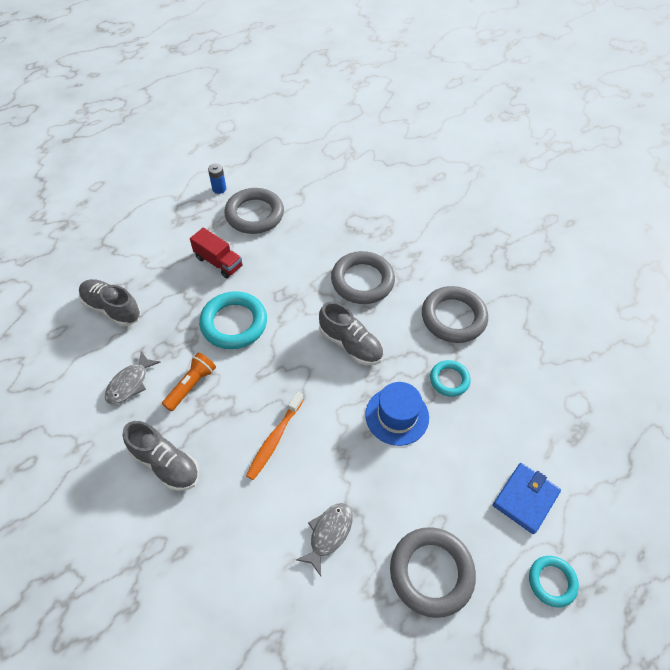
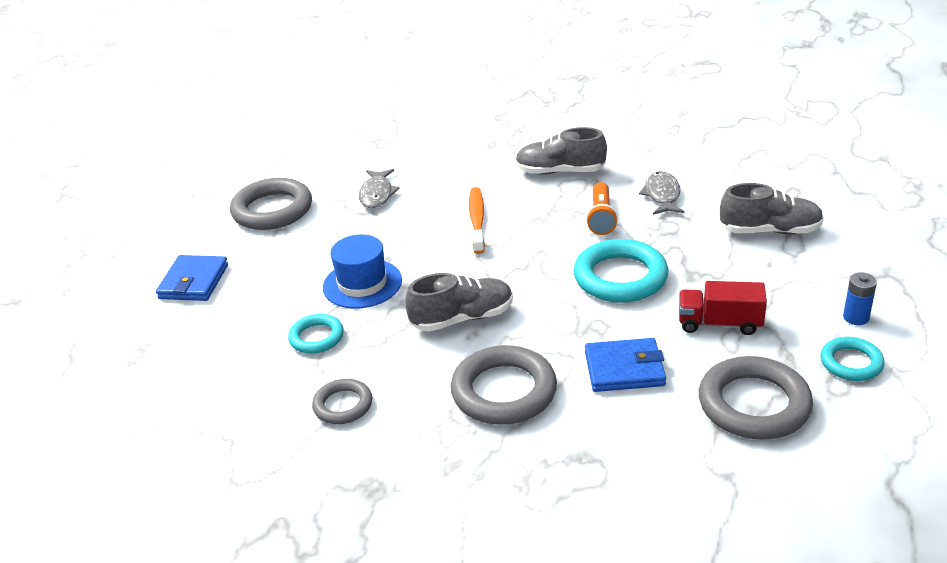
camera: 155 degrees right, 20 degrees down
(219, 189) = (858, 415): blue battery -> blue battery (856, 317)
(292, 262) = (624, 369): none -> blue wallet
(350, 344) = (462, 318): grey shoe -> grey shoe turned 150 degrees clockwise
(453, 317) = (343, 405): grey ring -> grey ring, size x0.57
(552, 581) = (158, 244): turquoise ring -> turquoise ring (851, 363)

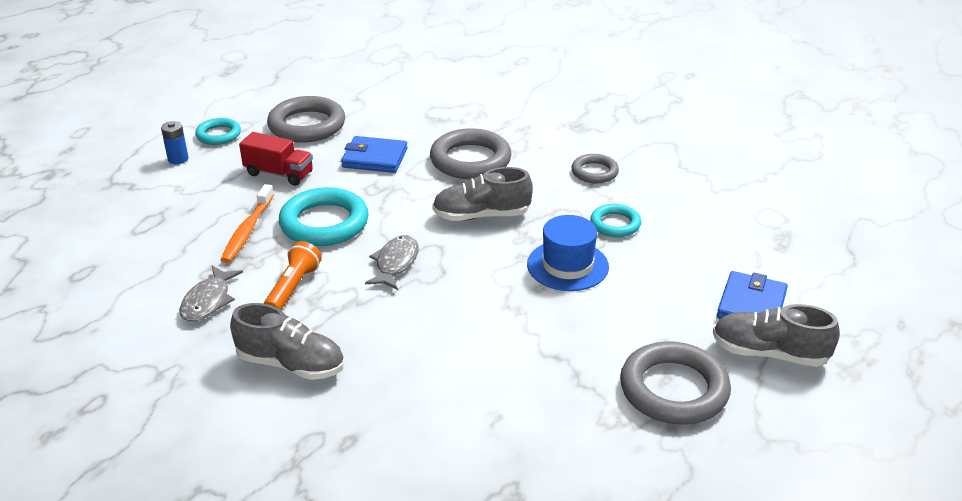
camera: 170 degrees left, 0 degrees up
(377, 194) = (533, 383): grey fish -> grey fish (395, 263)
(477, 220) = (425, 315): orange toothbrush -> orange toothbrush (247, 230)
(770, 231) = (153, 238): grey shoe -> grey shoe (769, 353)

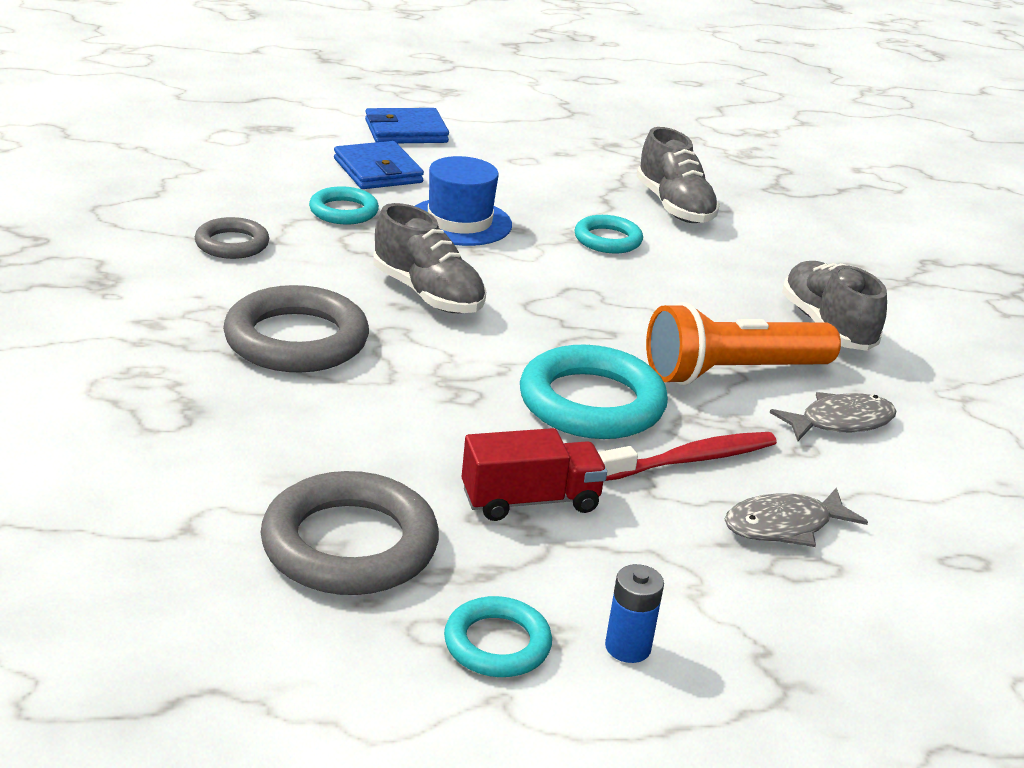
camera: 130 degrees left, 5 degrees down
(247, 230) = (691, 460): orange toothbrush -> red toothbrush
(279, 173) = (530, 501): red truck -> red truck turned 90 degrees clockwise
(293, 288) = (732, 372): orange flashlight -> orange flashlight, size x1.60
(375, 158) = (381, 425): blue wallet -> blue wallet (378, 171)
(395, 263) = (596, 321): grey fish -> grey fish (784, 526)
(492, 323) = (607, 240): none -> turquoise ring
(673, 389) = (570, 148): grey ring -> none
(769, 353) = (467, 119): grey shoe -> grey shoe (674, 207)

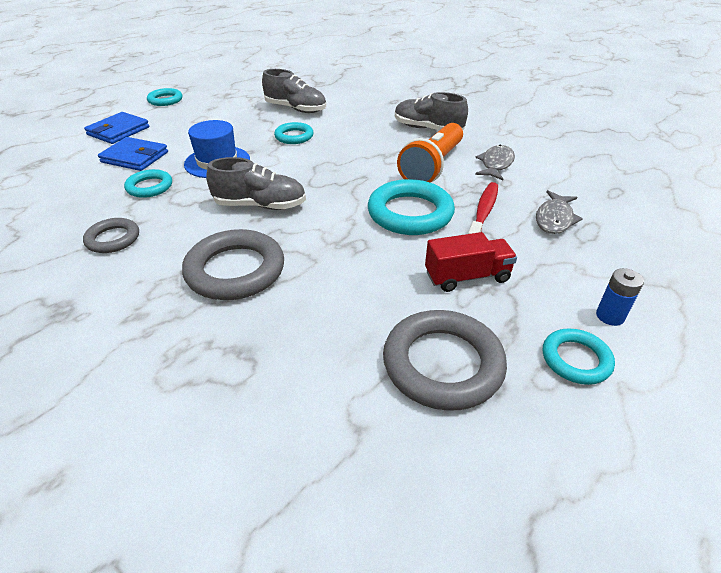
camera: 40 degrees left, 10 degrees up
(519, 117) = (165, 100): none -> turquoise ring
(530, 501) = (467, 277): red truck -> red truck turned 45 degrees clockwise

